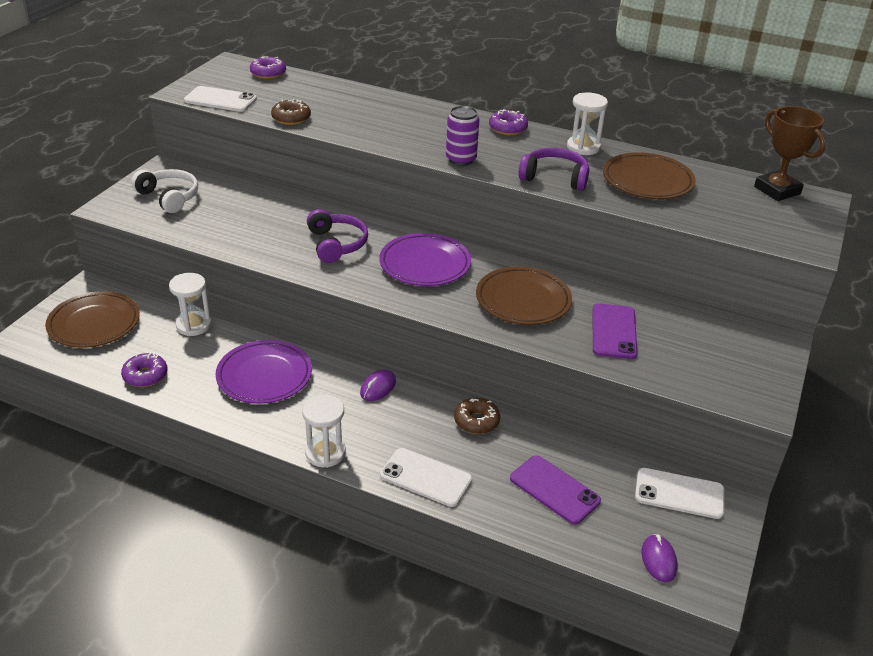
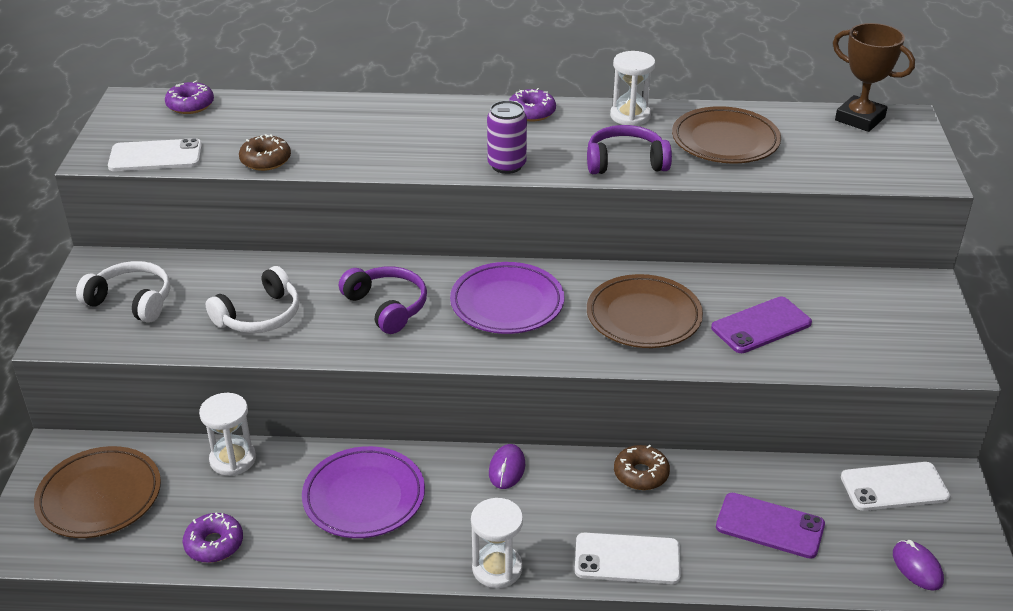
camera: 20 degrees left, 0 degrees up
(245, 227) = (259, 315): none -> white headphones
(614, 331) = (761, 326): purple phone -> purple phone turned 75 degrees clockwise

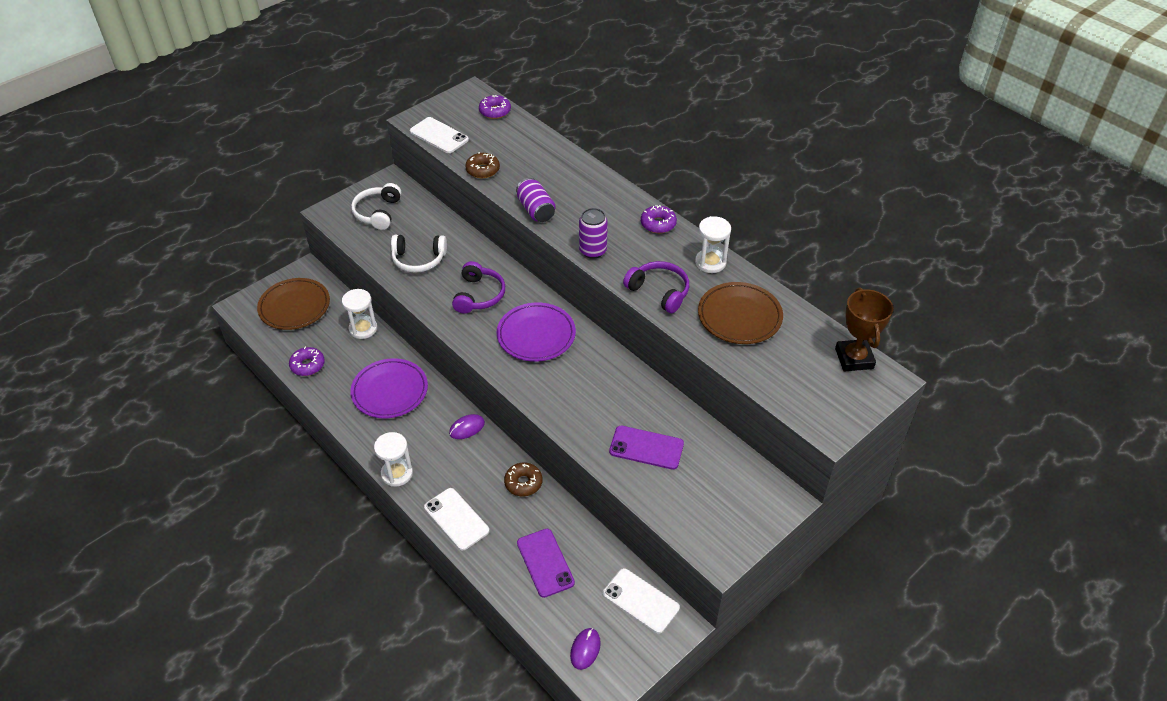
camera: 45 degrees right, 10 degrees up
(131, 301) = (378, 212): white headphones -> white headphones turned 150 degrees counterclockwise
(388, 163) = (536, 210): none -> purple can
(643, 317) = (592, 394): brown plate -> none

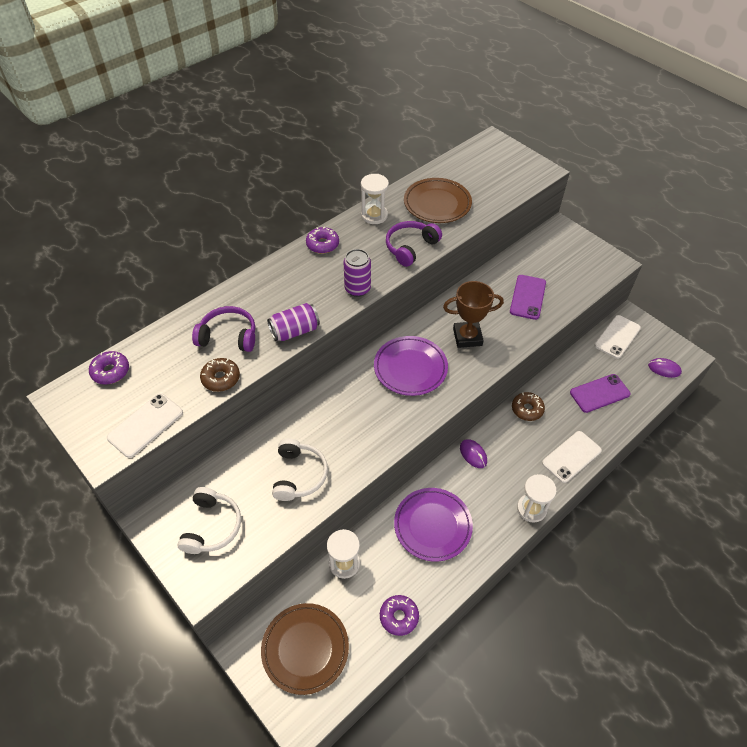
camera: 90 degrees left, 5 degrees up
(378, 212) = (211, 526): white headphones -> white headphones turned 90 degrees counterclockwise
(478, 295) = (356, 416): purple headphones -> purple headphones (228, 336)
(854, 358) = (475, 152): brown trophy -> brown trophy (467, 337)

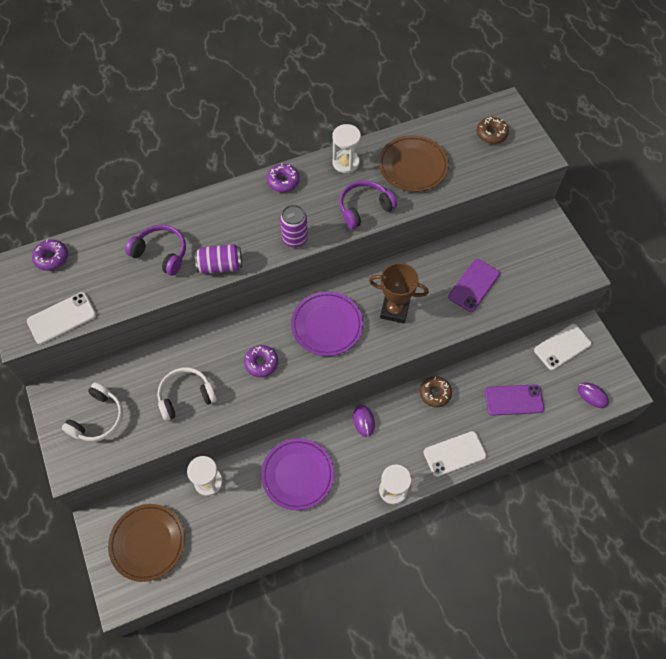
camera: 20 degrees right, 10 degrees up
(221, 378) = (139, 293): brown donut -> brown donut (491, 134)
(298, 475) = (186, 396): white headphones -> white headphones turned 135 degrees counterclockwise
(399, 617) = (234, 544): purple donut -> purple donut (261, 363)

